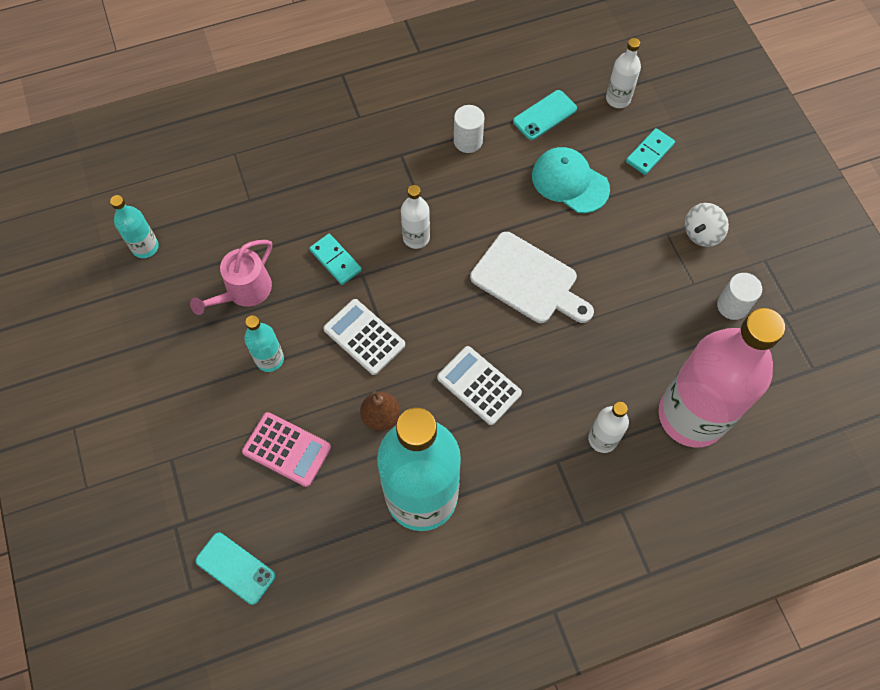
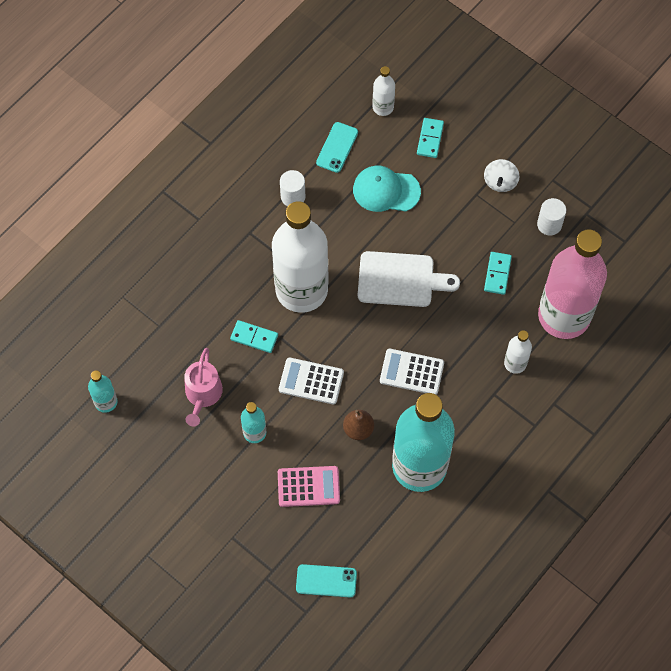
camera: 30 degrees left, 0 degrees up
(416, 237) = (301, 290): white bottle -> white bottle, size x2.35
(640, 329) = (497, 274): none -> turquoise domino

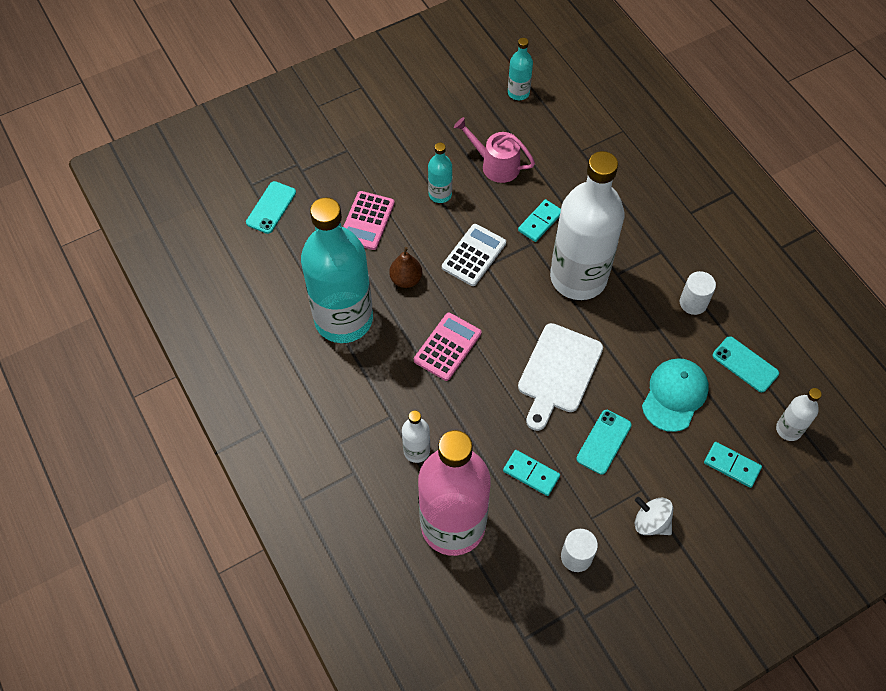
camera: 110 degrees right, 5 degrees down
(411, 372) = (447, 347): white calculator -> pink calculator
(448, 230) = (603, 442): none -> turquoise phone

